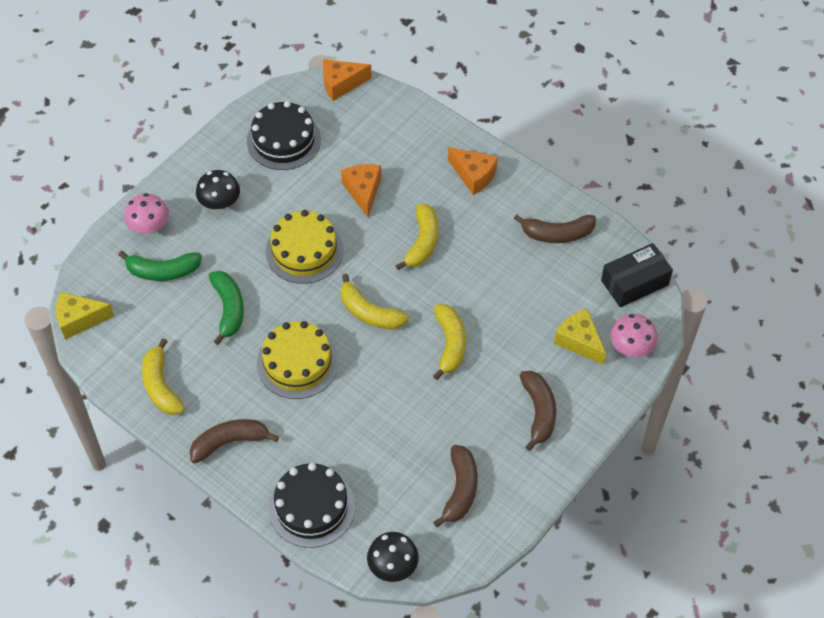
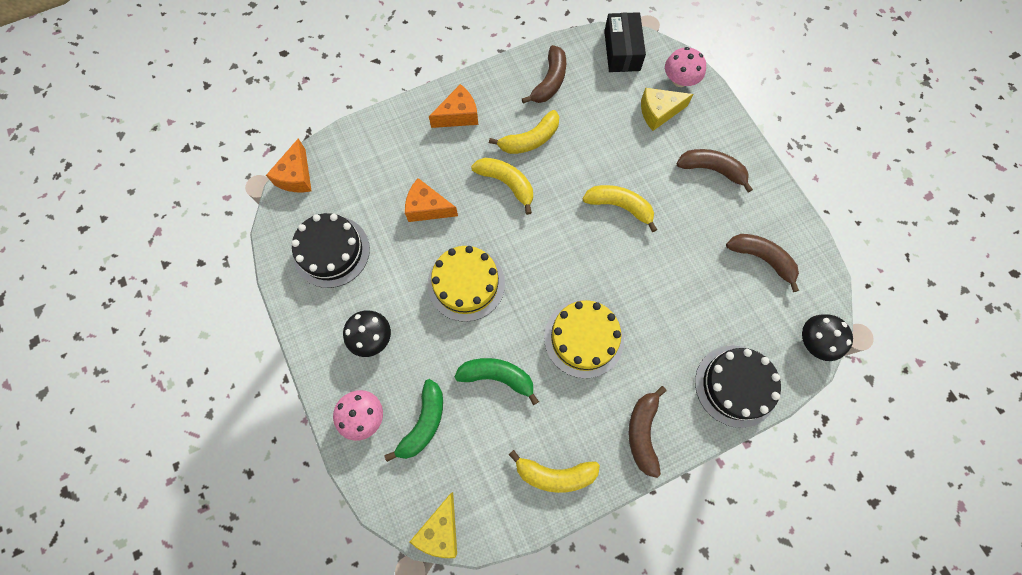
camera: 65 degrees left, 15 degrees up
(369, 312) = (559, 256): yellow banana -> yellow banana (530, 140)

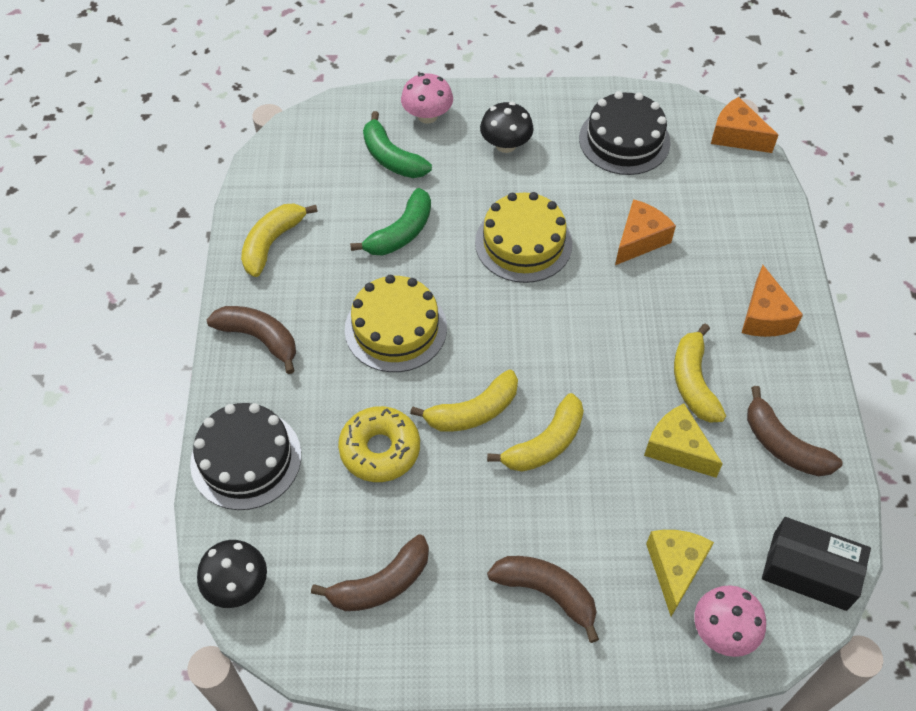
camera: 115 degrees right, 15 degrees down
(440, 529) = (285, 139): yellow cheese -> yellow cheese (677, 448)
(506, 184) = (637, 330): yellow banana -> yellow banana (473, 411)
(679, 302) = (380, 450): none -> yellow donut
(711, 170) = (546, 592): brown banana -> brown banana turned 105 degrees counterclockwise

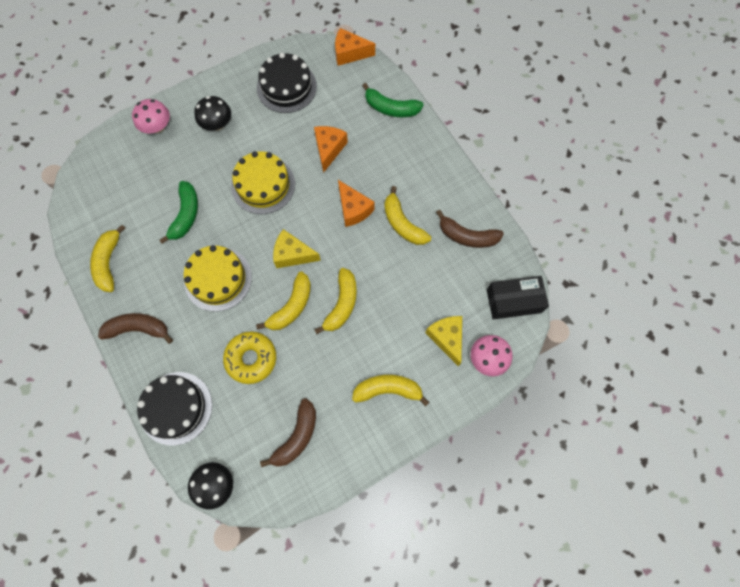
camera: 30 degrees left, 15 degrees up
(392, 158) = (151, 167): green banana -> green banana (391, 108)
(546, 592) = (388, 390): brown banana -> yellow banana
(677, 448) = (414, 268): yellow cheese -> yellow cheese (293, 254)
(764, 316) = (421, 163): orange cheese -> orange cheese (353, 209)

